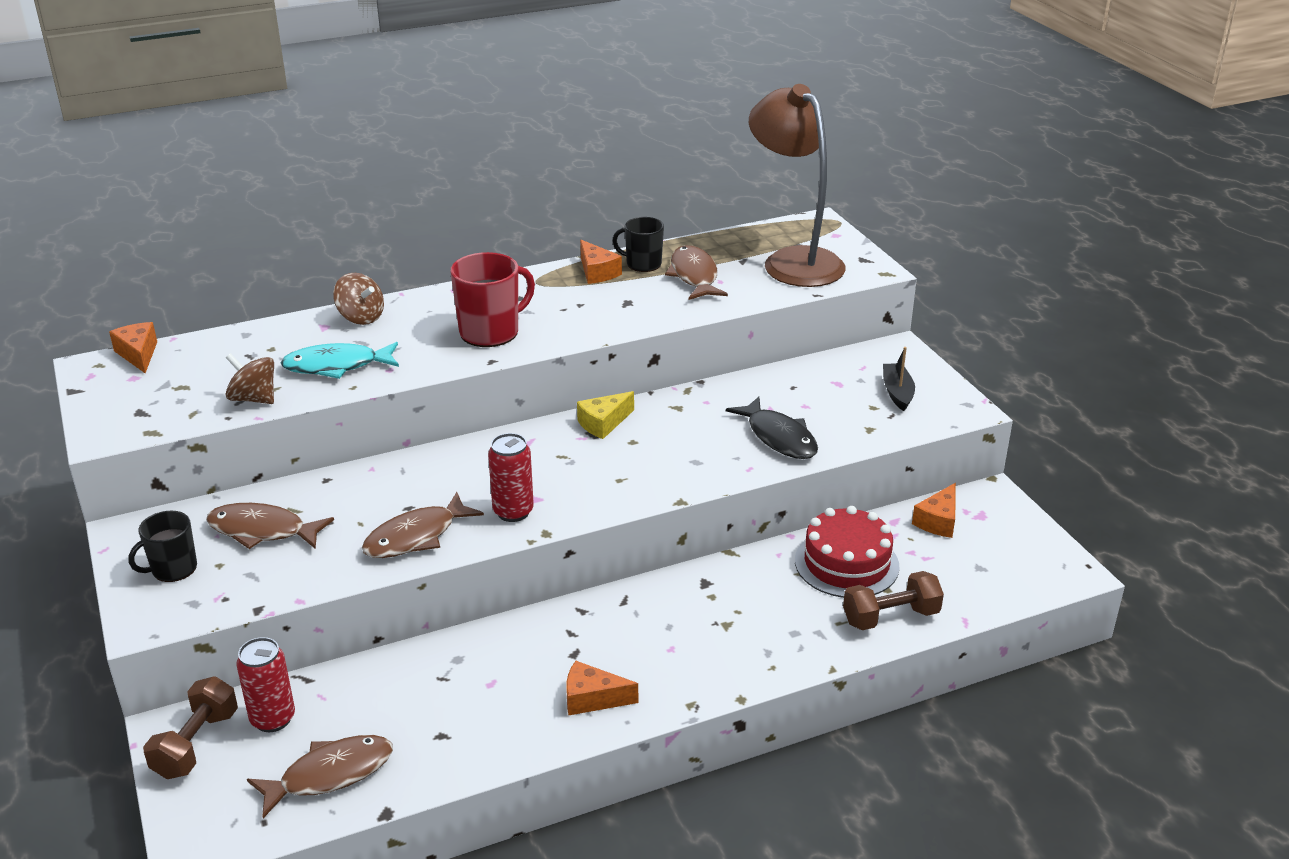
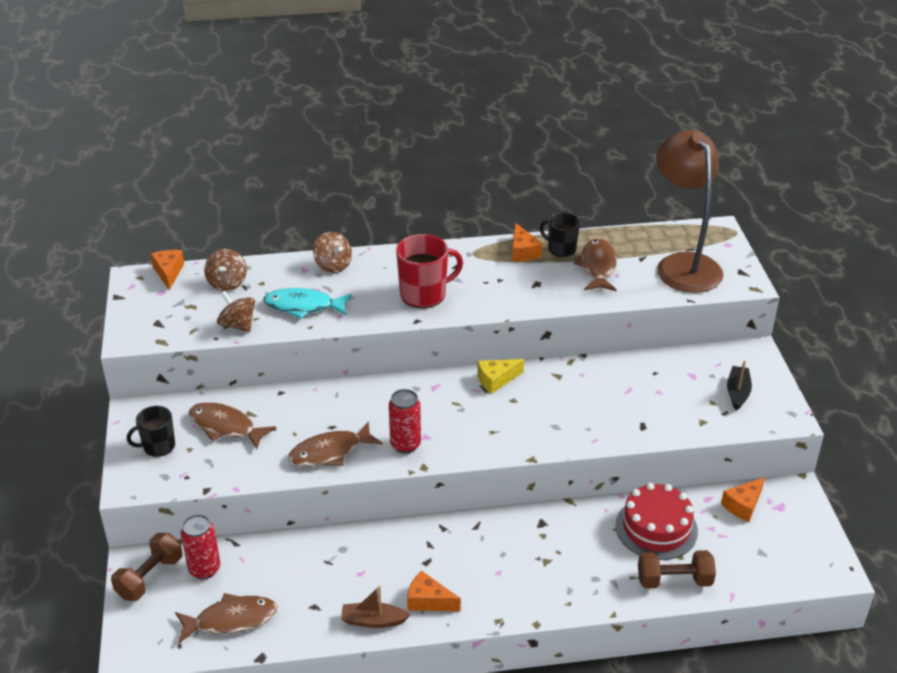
camera: 15 degrees right, 5 degrees up
(224, 355) = (227, 283): none -> brown spinning top
(527, 737) = (373, 621): none -> brown boat
(779, 437) = (627, 417): black fish -> none

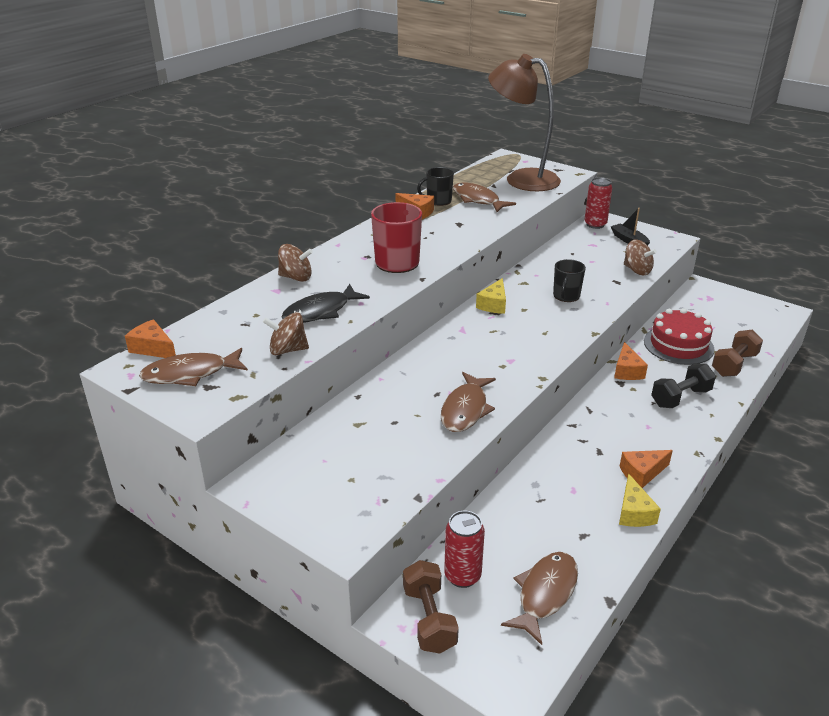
camera: 45 degrees left, 5 degrees down
(158, 446) = (320, 495): black mug -> black mug (566, 296)
(225, 427) = (354, 444): brown fish -> brown fish (190, 374)
(227, 283) = (225, 329): brown spinning top -> brown spinning top (637, 270)
(303, 306) = (320, 311): turquoise fish -> black fish
(373, 621) = (634, 512): brown boat -> yellow cheese
(405, 444) = (507, 372): red can -> red can (595, 224)
(568, 571) = (680, 398): none -> black dumbbell
(743, 505) = (694, 307): orange cheese -> orange cheese (627, 371)

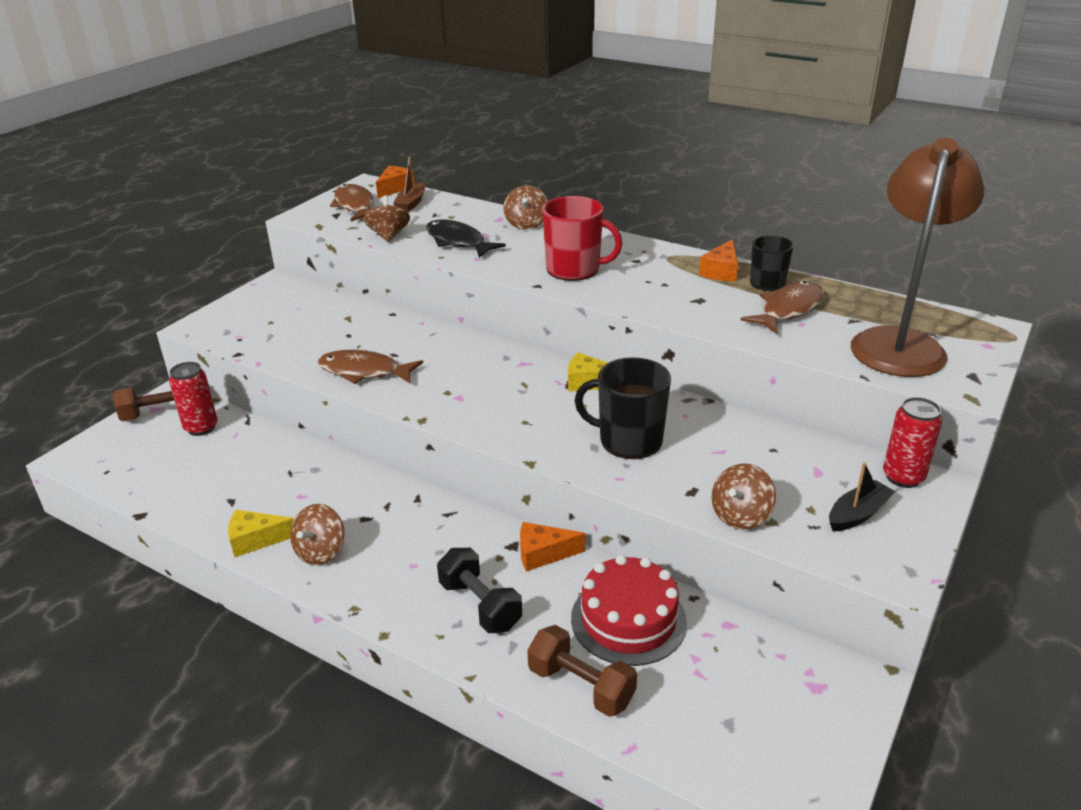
camera: 85 degrees right, 0 degrees up
(207, 337) = (411, 203): none -> brown boat
(545, 594) = (163, 474): brown fish -> none
(566, 296) = (629, 440): black mug -> black mug, size x1.57
(642, 473) = (320, 552): orange cheese -> brown spinning top

